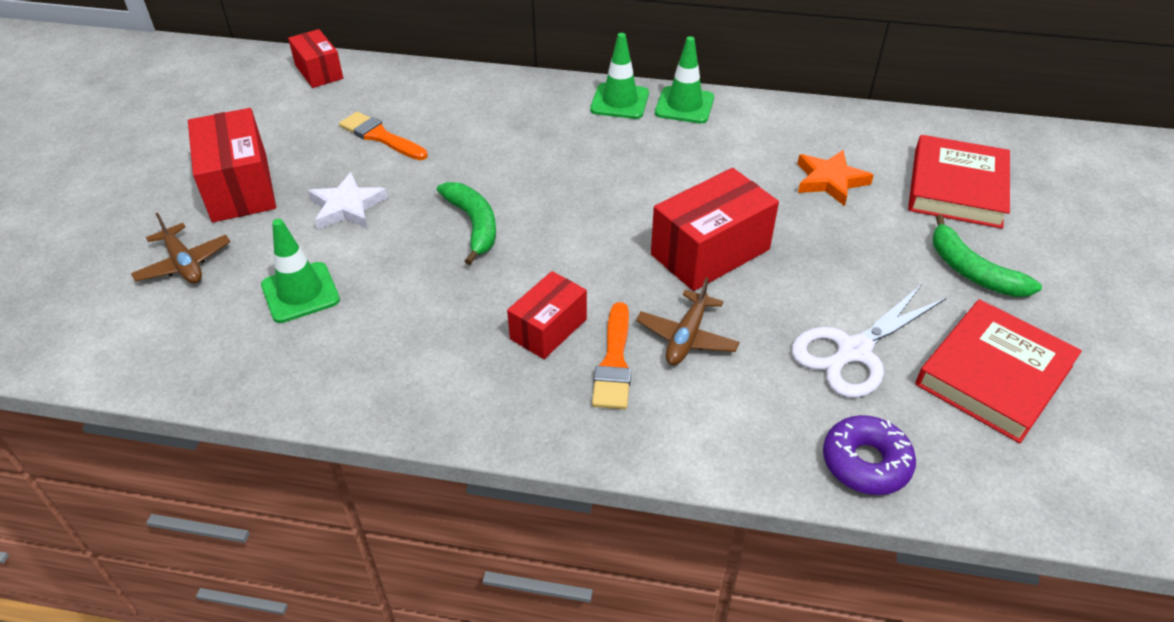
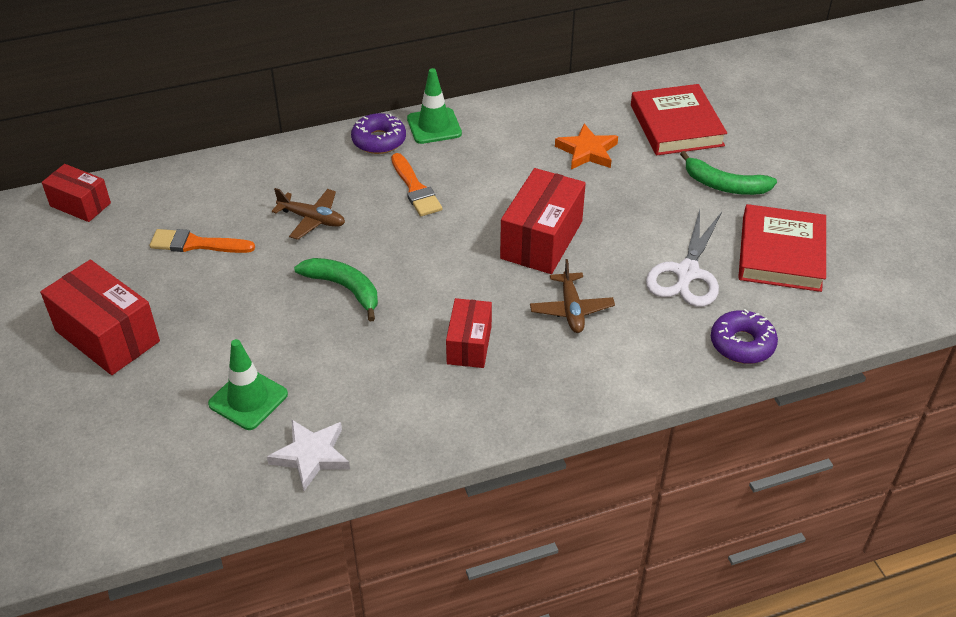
camera: 30 degrees left, 0 degrees up
(184, 263) = (120, 419): brown plane -> brown plane (312, 219)
(347, 207) = (223, 315): white star -> white star (311, 456)
(614, 362) = (535, 349): orange brush -> orange brush (415, 189)
(619, 101) = (379, 140): green traffic cone -> purple donut

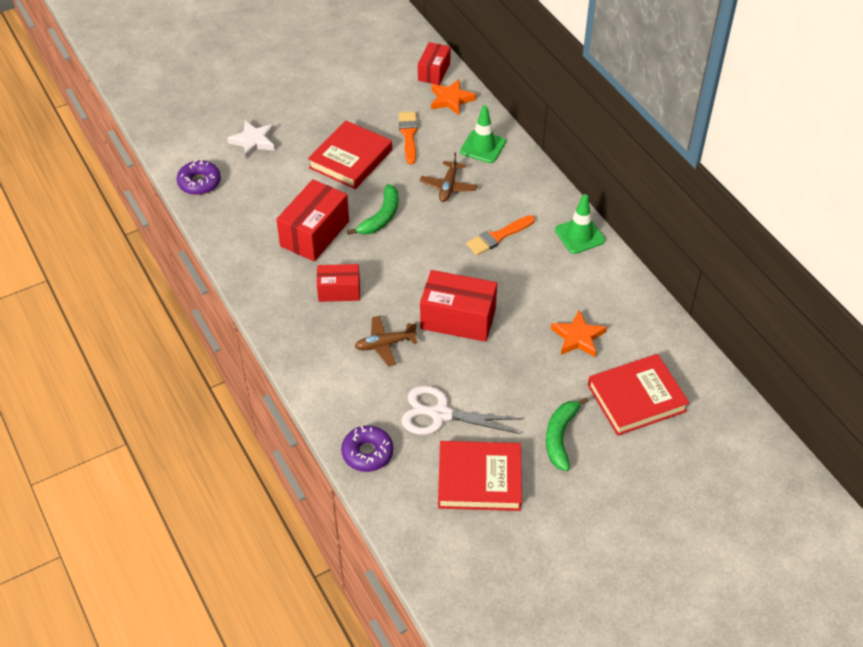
camera: 80 degrees right, 5 degrees up
(107, 336) = (317, 117): red box -> red box (314, 233)
(146, 196) = (451, 99): none -> orange star
(217, 307) = (351, 159): none -> red book
(248, 399) = (274, 191): green traffic cone -> green traffic cone (483, 147)
(311, 456) = (233, 229): white star -> white star (253, 141)
(379, 140) = (550, 206): purple donut -> purple donut (199, 182)

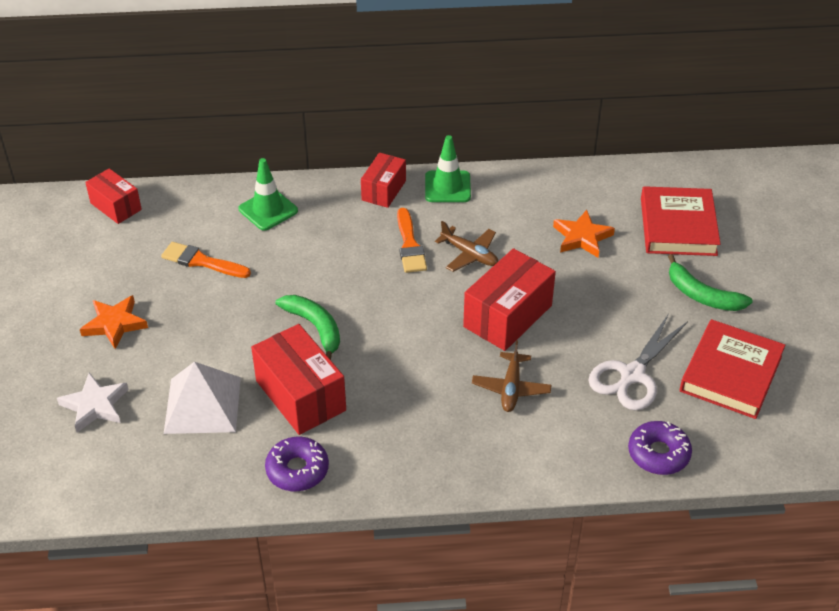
camera: 65 degrees left, 5 degrees down
(199, 182) = (126, 484): purple donut -> purple donut (297, 470)
(281, 189) = (203, 404): none -> white pyramid
(339, 291) = (407, 402): red box -> red box (383, 190)
(351, 159) = (200, 323): red book -> none
(448, 186) = (308, 257): brown plane -> brown plane (469, 254)
(451, 99) = (173, 208): orange star -> orange star (114, 324)

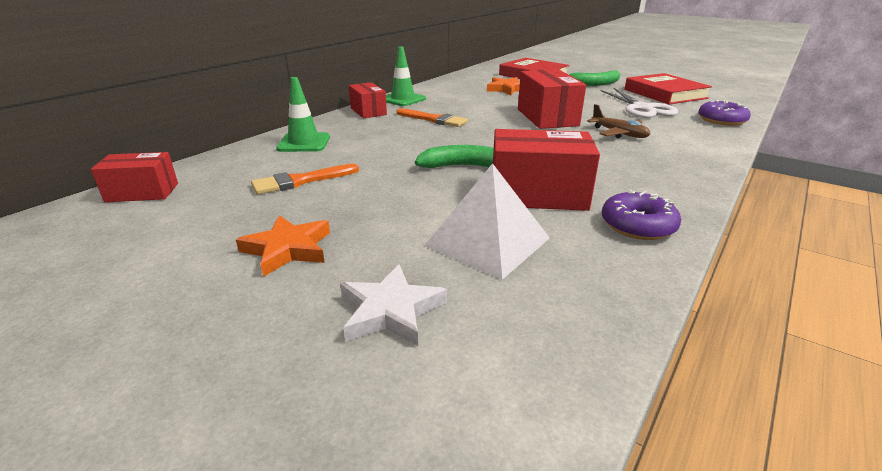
camera: 50 degrees left, 15 degrees down
(469, 254) = (473, 110): brown plane -> none

